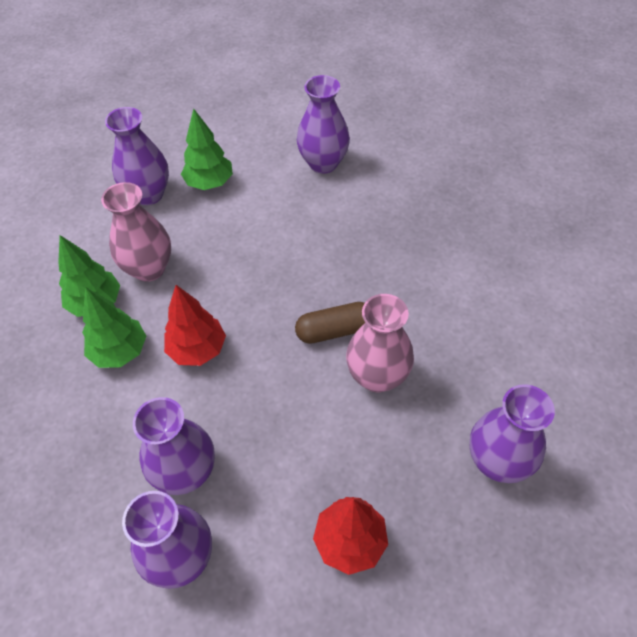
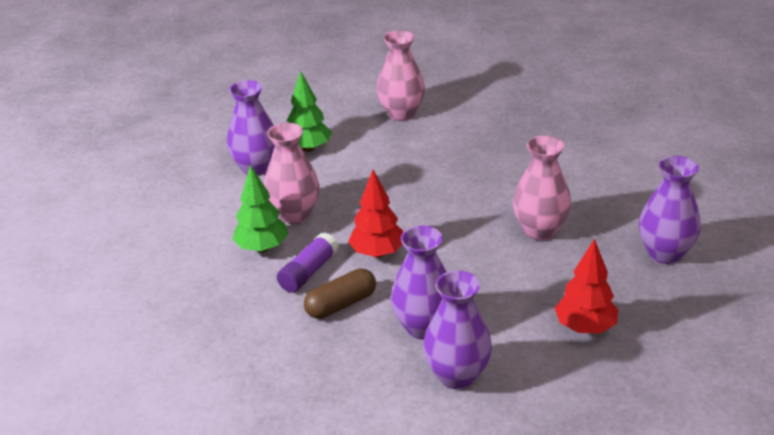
camera: 20 degrees left, 20 degrees down
(120, 351) = (308, 272): green tree -> purple glue stick
(323, 163) = (401, 114): purple vase -> pink vase
(334, 330) = (486, 213): brown capsule -> brown capsule (341, 304)

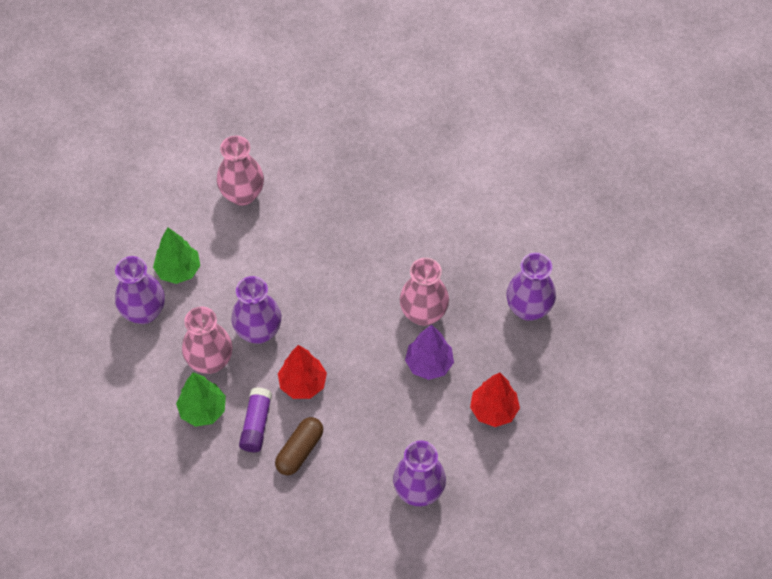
camera: 25 degrees left, 25 degrees up
(423, 327) = (374, 452): purple vase -> purple vase (258, 331)
(526, 271) = (429, 364): none -> purple tree

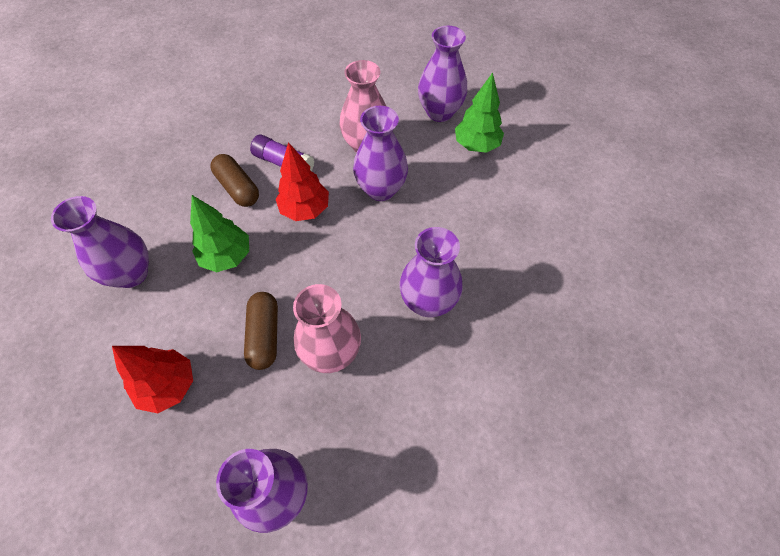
camera: 110 degrees right, 0 degrees up
(203, 410) = (320, 130): green tree -> green tree (227, 256)
(242, 194) = (556, 218): pink vase -> none
(356, 264) = (428, 302): none -> purple vase
(429, 364) = (264, 335): purple tree -> brown capsule

